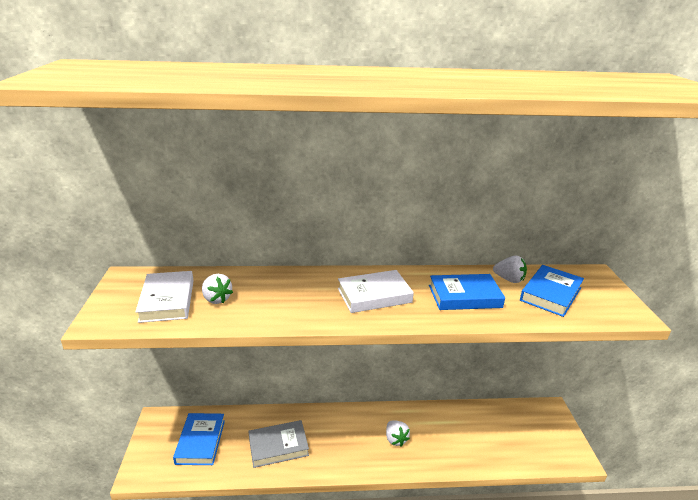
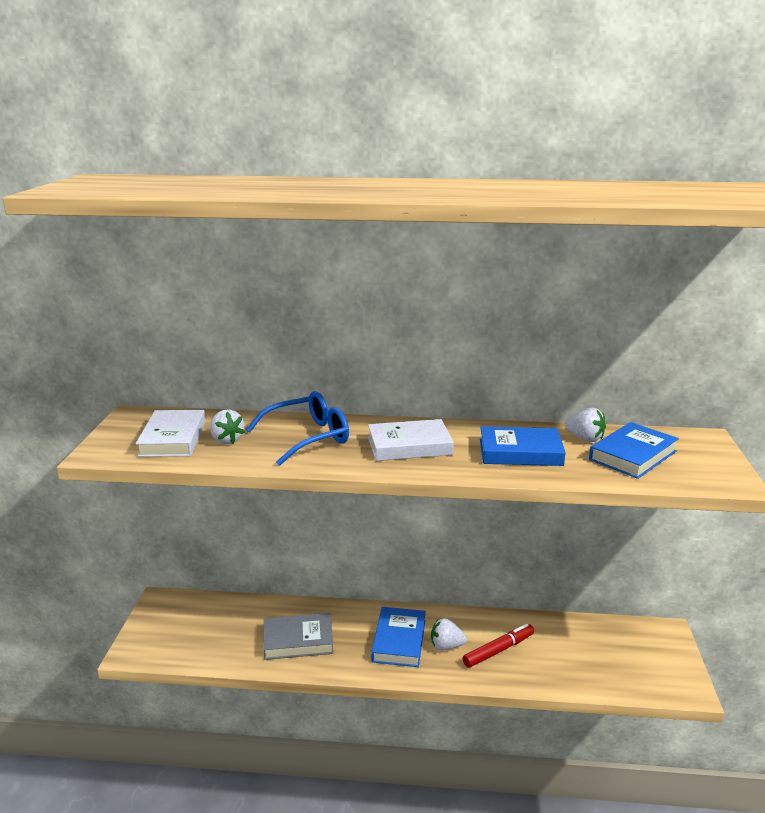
camera: 10 degrees right, 5 degrees down
(200, 441) = (207, 627): blue book -> blue book (399, 641)
(286, 292) = (307, 438): none -> blue glasses
(395, 439) = (446, 646): white strawberry -> white strawberry turned 105 degrees clockwise
(435, 438) = (498, 650): none -> red marker

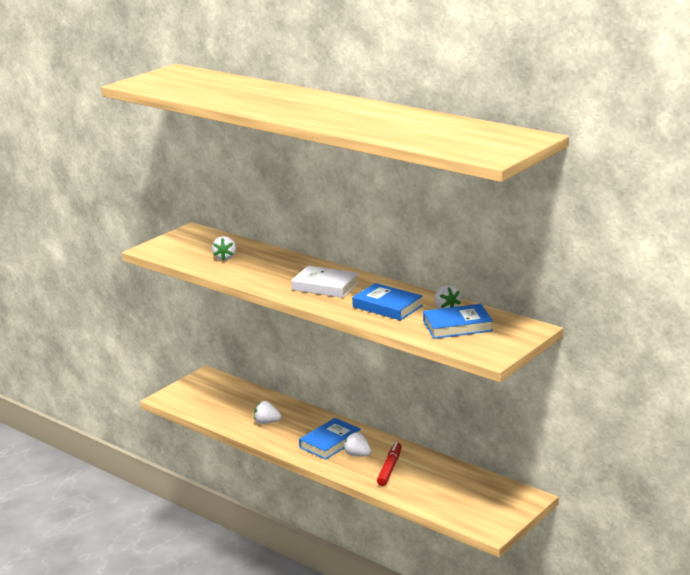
camera: 35 degrees right, 0 degrees up
(173, 439) = (196, 250): white book -> none
(298, 640) = (267, 422): grey book -> white strawberry
(307, 438) = (272, 267): blue glasses -> none
(498, 650) = (389, 468): red marker -> red marker turned 75 degrees counterclockwise

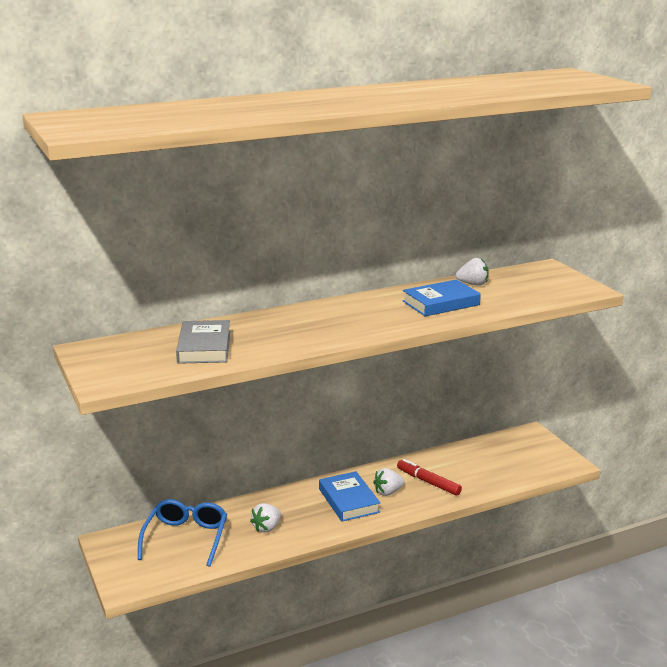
camera: 65 degrees left, 0 degrees up
(225, 258) = (204, 347): white strawberry -> grey book
(230, 399) = (185, 538): none -> blue glasses
(325, 286) = (357, 317): white book -> none
(457, 326) = (515, 288): blue book -> none

